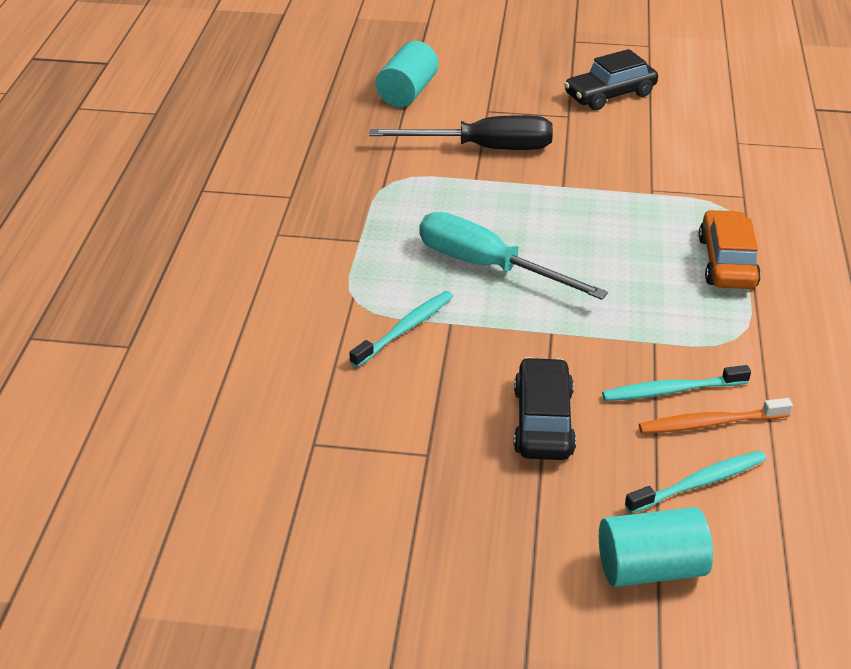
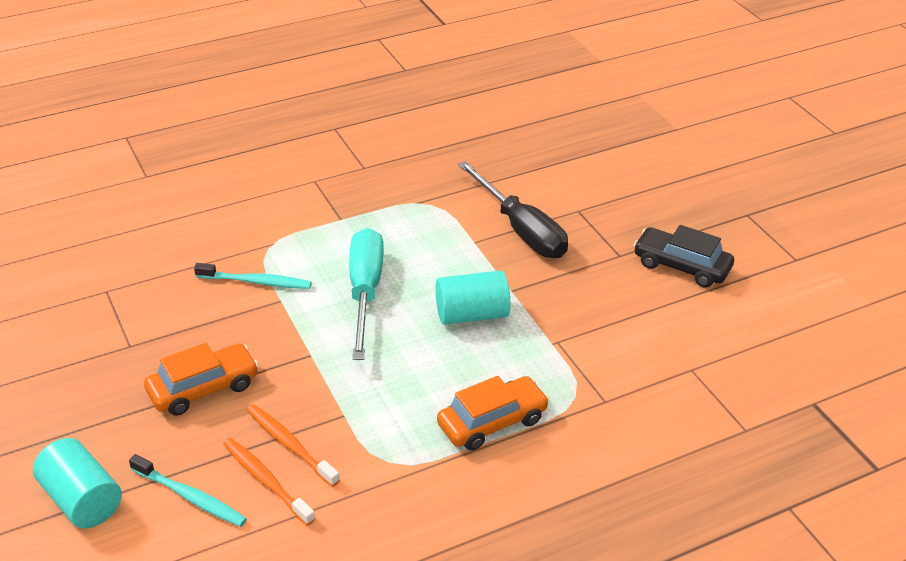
camera: 55 degrees right, 0 degrees up
(407, 92) = (558, 162): turquoise cylinder -> turquoise cylinder (471, 314)
(543, 421) = (203, 388): black car -> orange car
(672, 390) = (290, 445): turquoise toothbrush -> orange toothbrush

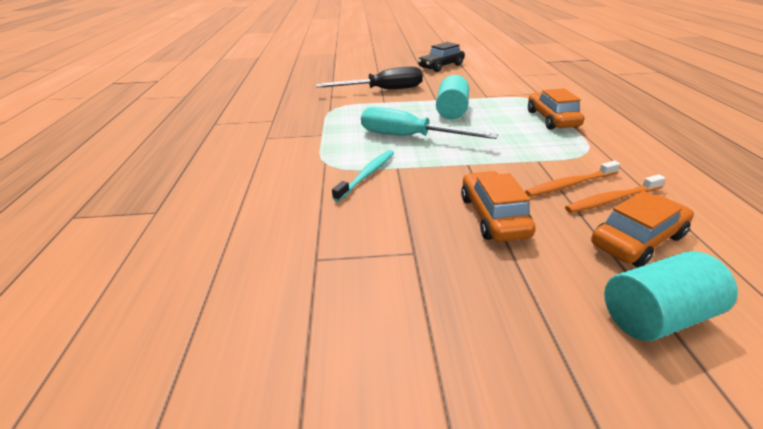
camera: 65 degrees left, 5 degrees down
(190, 497) = (637, 240): turquoise toothbrush -> orange car

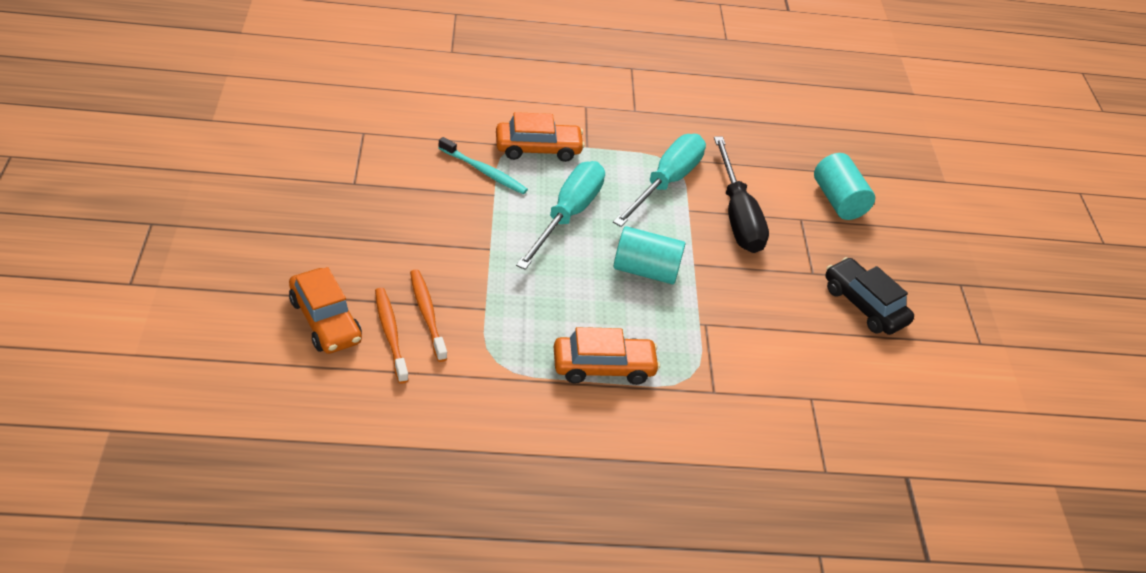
camera: 85 degrees right, 10 degrees up
(357, 108) = (666, 182): none -> turquoise screwdriver
(493, 216) = (388, 240): orange car -> orange car (538, 149)
(655, 316) = (245, 287): turquoise cylinder -> turquoise cylinder (838, 201)

